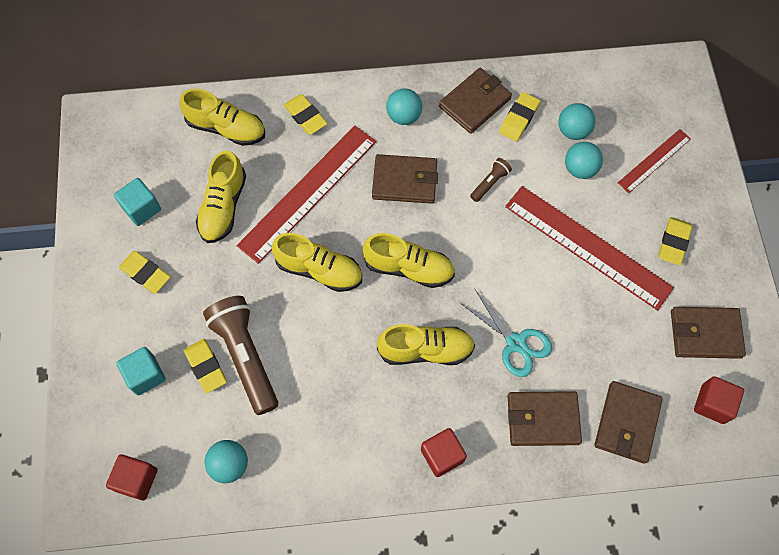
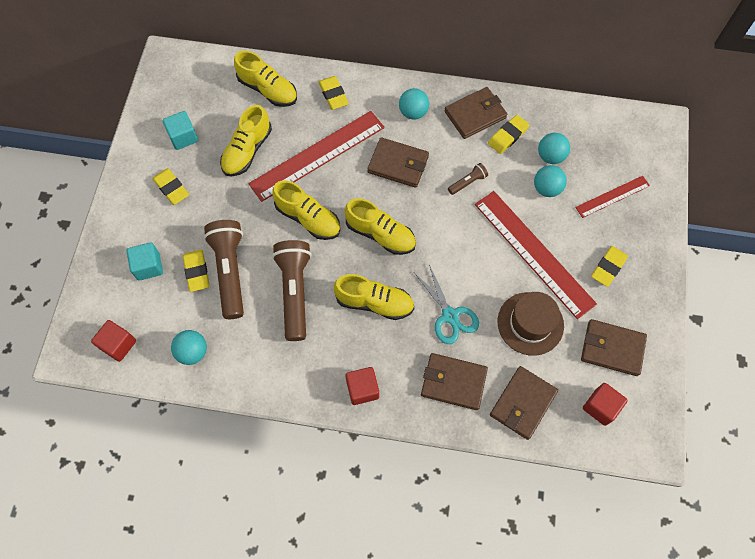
camera: 15 degrees right, 0 degrees up
(329, 361) = (295, 292): none -> brown flashlight
(608, 328) = (530, 323): none -> brown hat

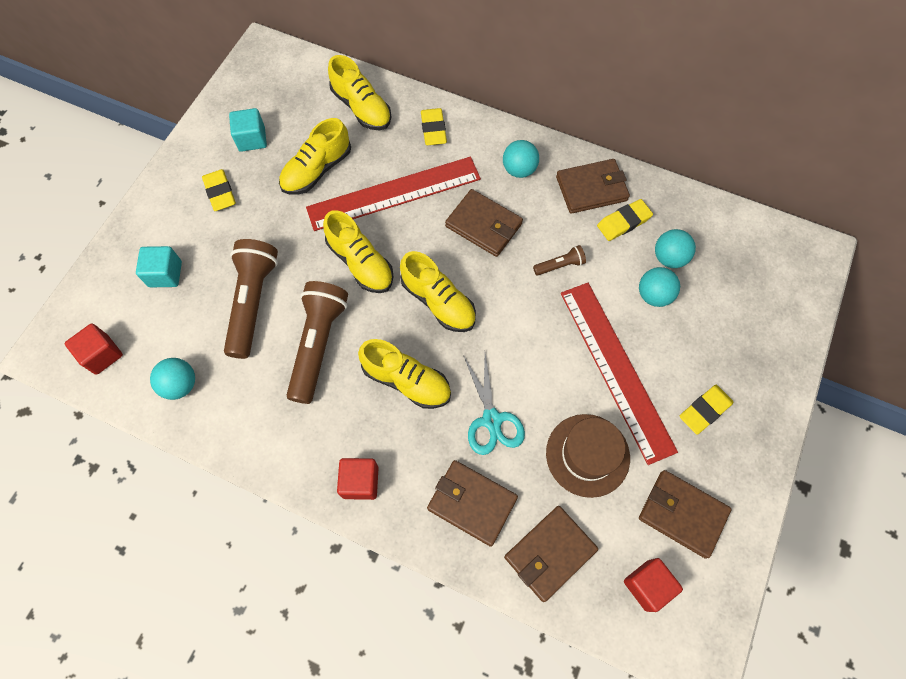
camera: 15 degrees right, 0 degrees up
(197, 272) = (216, 293): yellow eraser -> none
(612, 196) = (733, 324): red ruler -> none

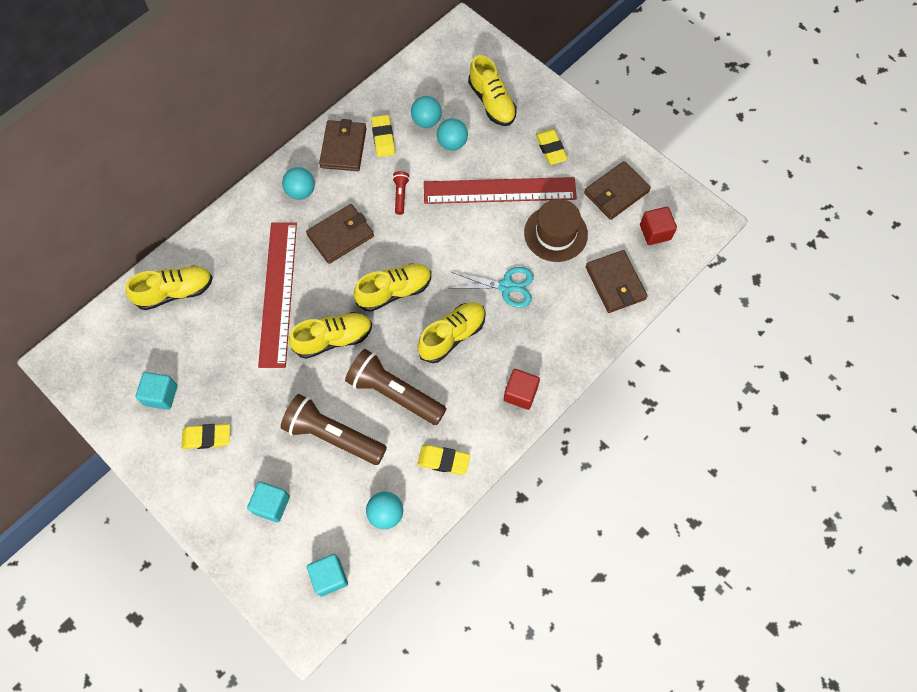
camera: 70 degrees left, 0 degrees up
(102, 355) = (329, 577): red cube -> turquoise cube
(317, 170) = (223, 348): yellow shoe -> yellow shoe (492, 102)
(433, 129) = (228, 242): yellow eraser -> yellow eraser (443, 461)
(472, 503) = (563, 321): brown wallet -> none
(560, 265) = (400, 195): brown flashlight -> red flashlight

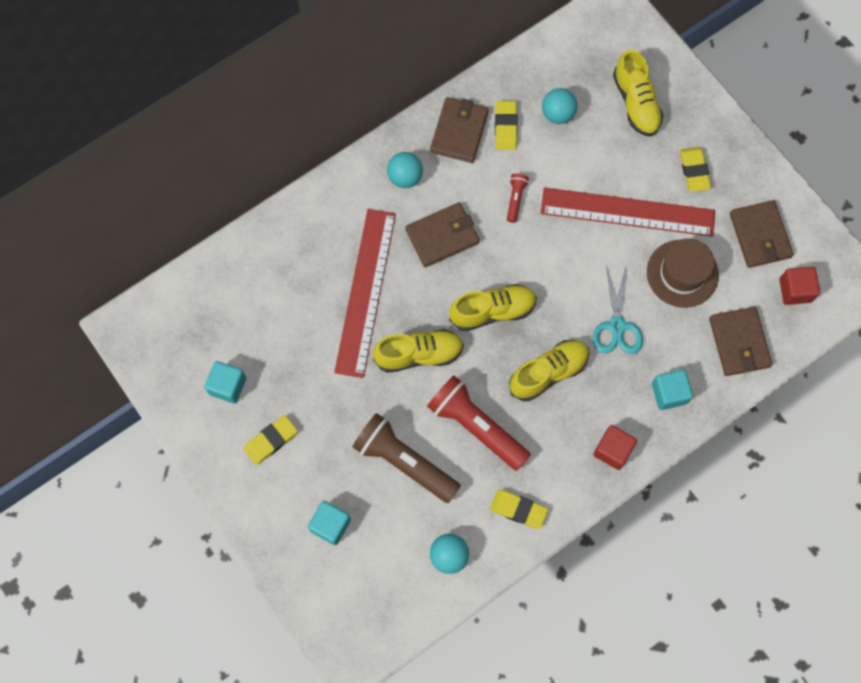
camera: 10 degrees right, 5 degrees up
(175, 292) = (254, 272): yellow shoe -> none
(207, 437) = (271, 441): yellow eraser -> yellow eraser turned 45 degrees counterclockwise
(329, 577) = (381, 612): turquoise cube -> turquoise cube (669, 393)
(394, 393) = (476, 426): brown flashlight -> red flashlight
(452, 143) = (583, 146): turquoise ball -> none
(506, 286) = (617, 326): turquoise scissors -> turquoise scissors turned 75 degrees clockwise
(616, 192) = (759, 236): brown wallet -> brown wallet turned 75 degrees counterclockwise

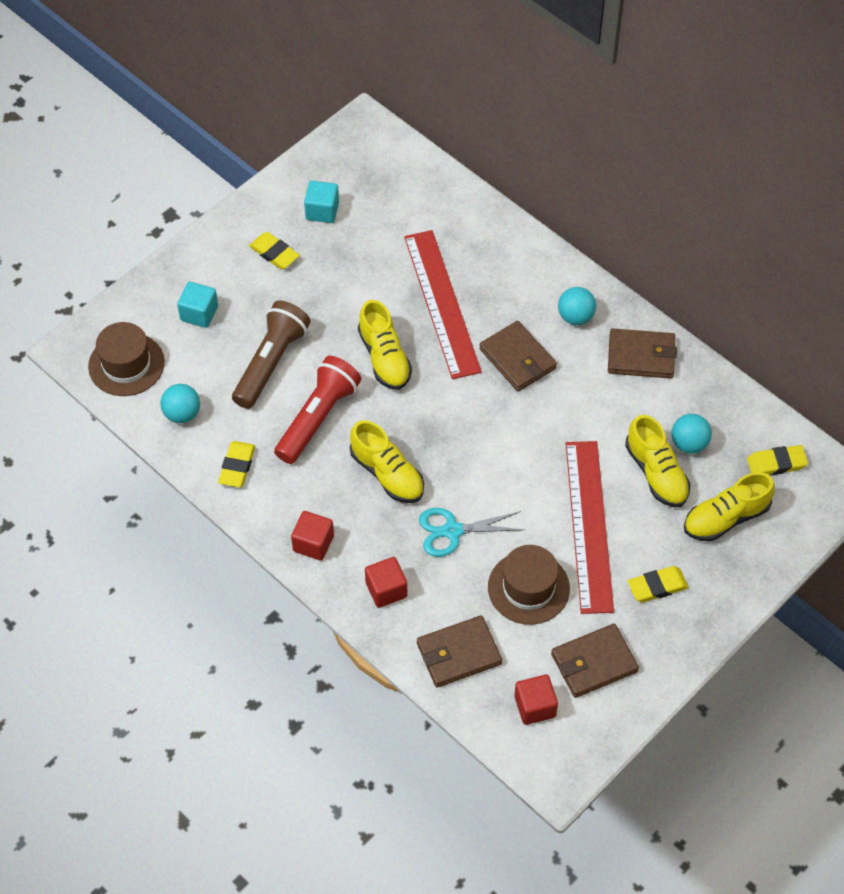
camera: 80 degrees right, 15 degrees down
(365, 292) = (441, 303): red ruler -> red ruler turned 75 degrees clockwise
(379, 606) = (126, 364): none -> brown hat
(492, 311) = (444, 415): yellow shoe -> yellow shoe (656, 473)
(505, 127) = (659, 397): yellow eraser -> yellow eraser (776, 463)
(515, 199) = (576, 418): red flashlight -> none
(669, 393) = (386, 590): turquoise cube -> red cube

